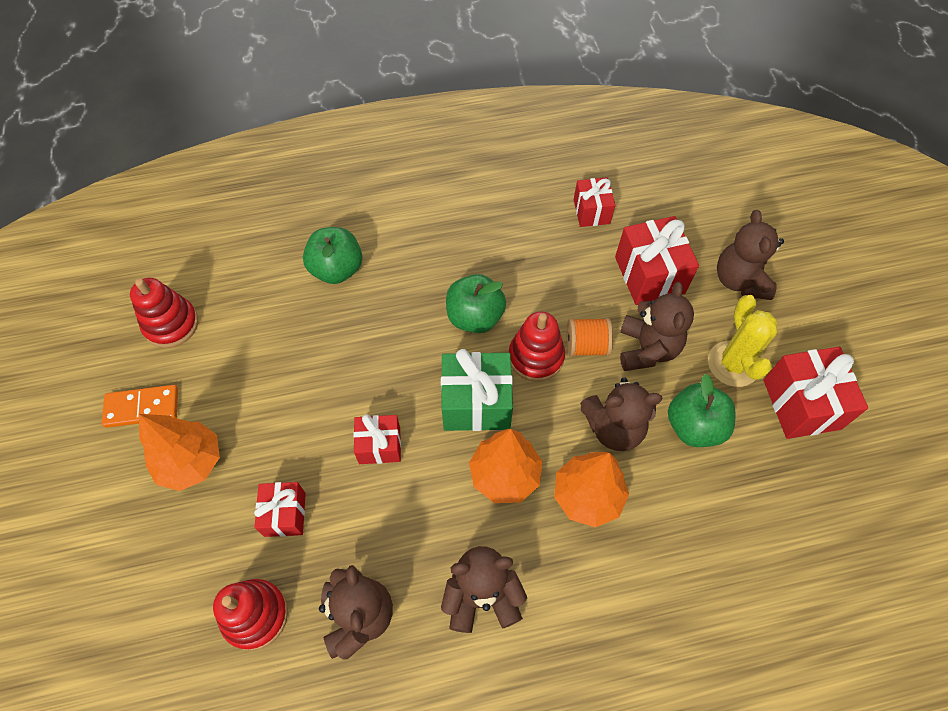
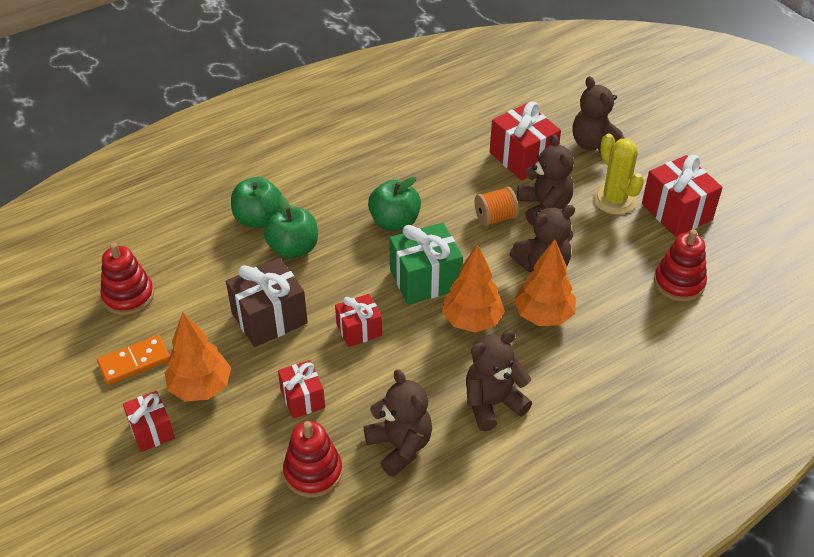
camera: 20 degrees left, 15 degrees down
(295, 399) = (269, 318): none -> brown gift
(536, 357) = (458, 236): red stacking toy -> red stacking toy (679, 283)
(591, 211) = (455, 126): red gift -> red gift (151, 430)
(694, 426) = (603, 248): green apple -> green apple (293, 248)

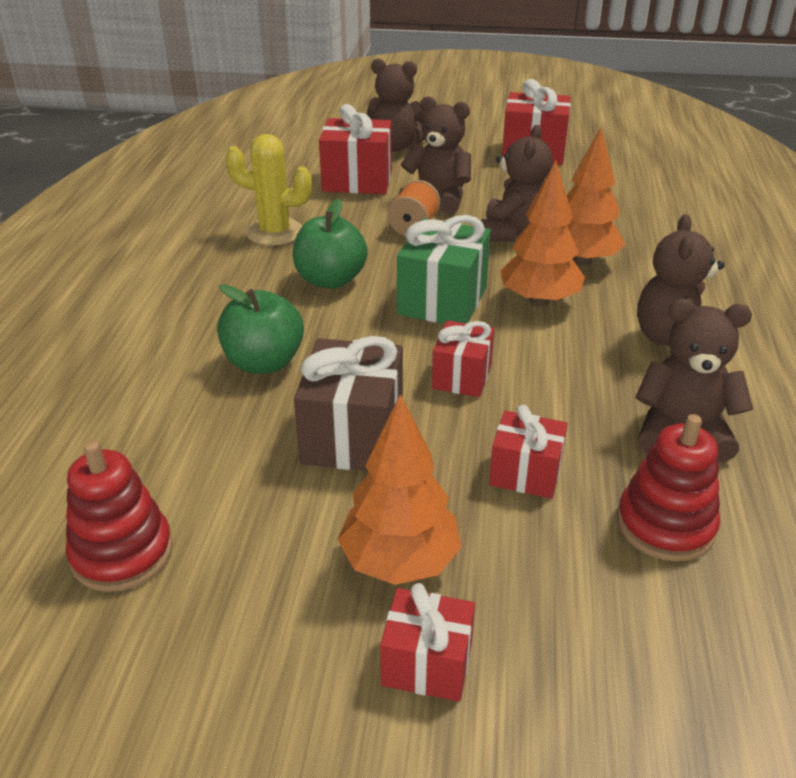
camera: 50 degrees left, 10 degrees down
(134, 362) = (263, 613): orange domino -> none
(258, 219) = (173, 365): green apple -> none
(614, 200) = (479, 168): yellow cactus -> yellow cactus (274, 232)
(679, 283) = (620, 186): red stacking toy -> none

